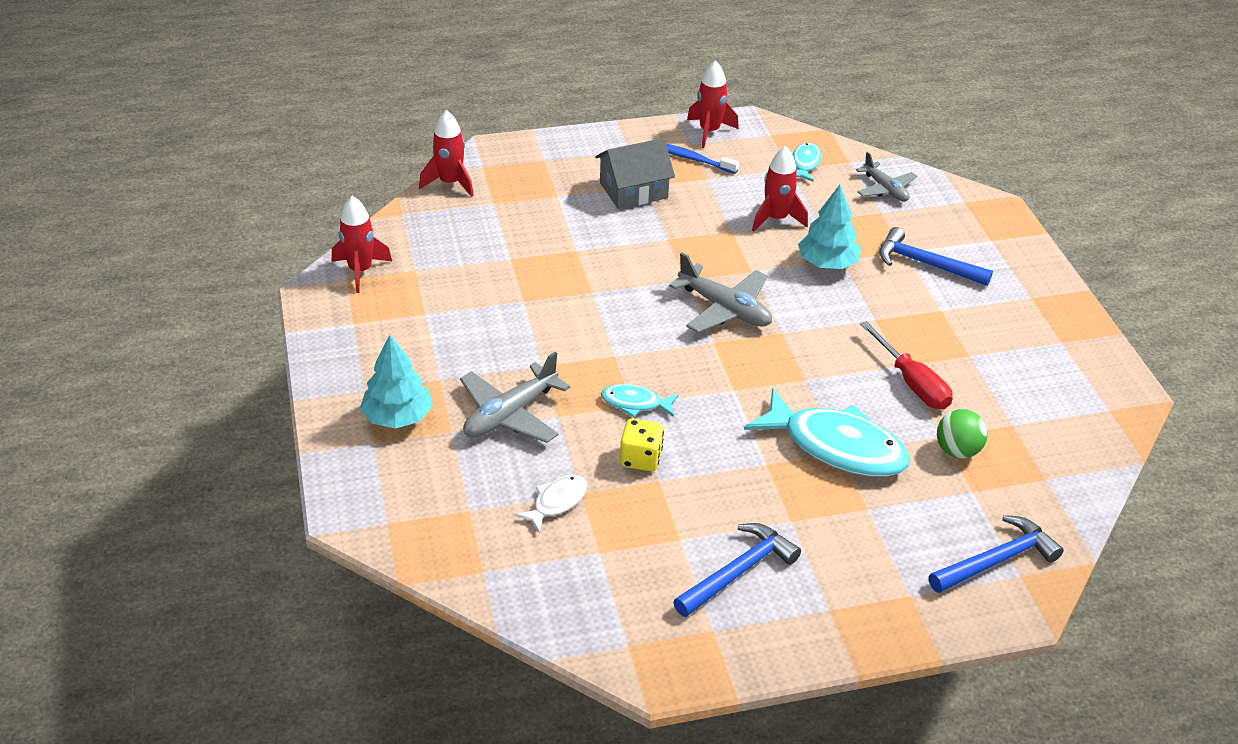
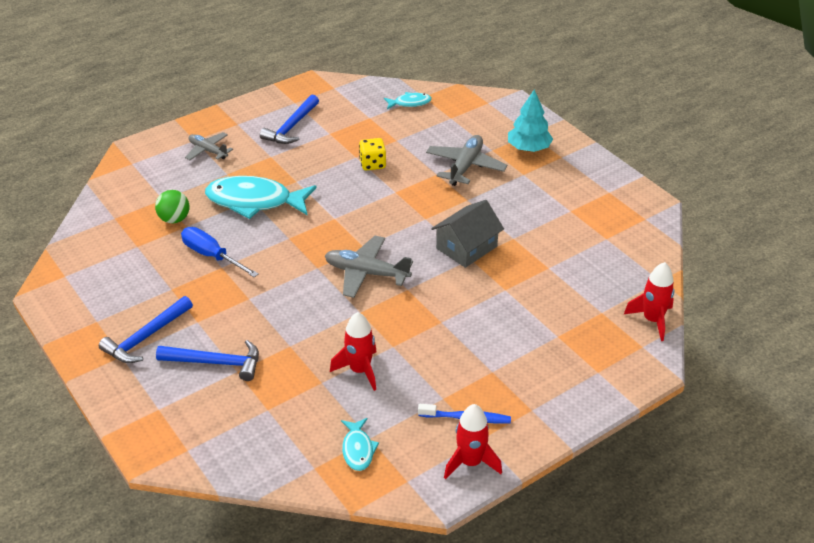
camera: 160 degrees right, 0 degrees up
(360, 271) = (641, 226): red rocket -> none
(557, 502) = (406, 132): white fish -> none
(633, 190) = (498, 362): grey house -> grey house (466, 247)
(635, 403) = (394, 192): turquoise fish -> turquoise fish (410, 103)
(827, 263) = (300, 337): turquoise tree -> none
(885, 189) = (269, 440): grey plane -> grey plane (208, 151)
(912, 383) = (212, 256): red screwdriver -> blue screwdriver
(997, 560) = (146, 167): blue hammer -> blue hammer (146, 337)

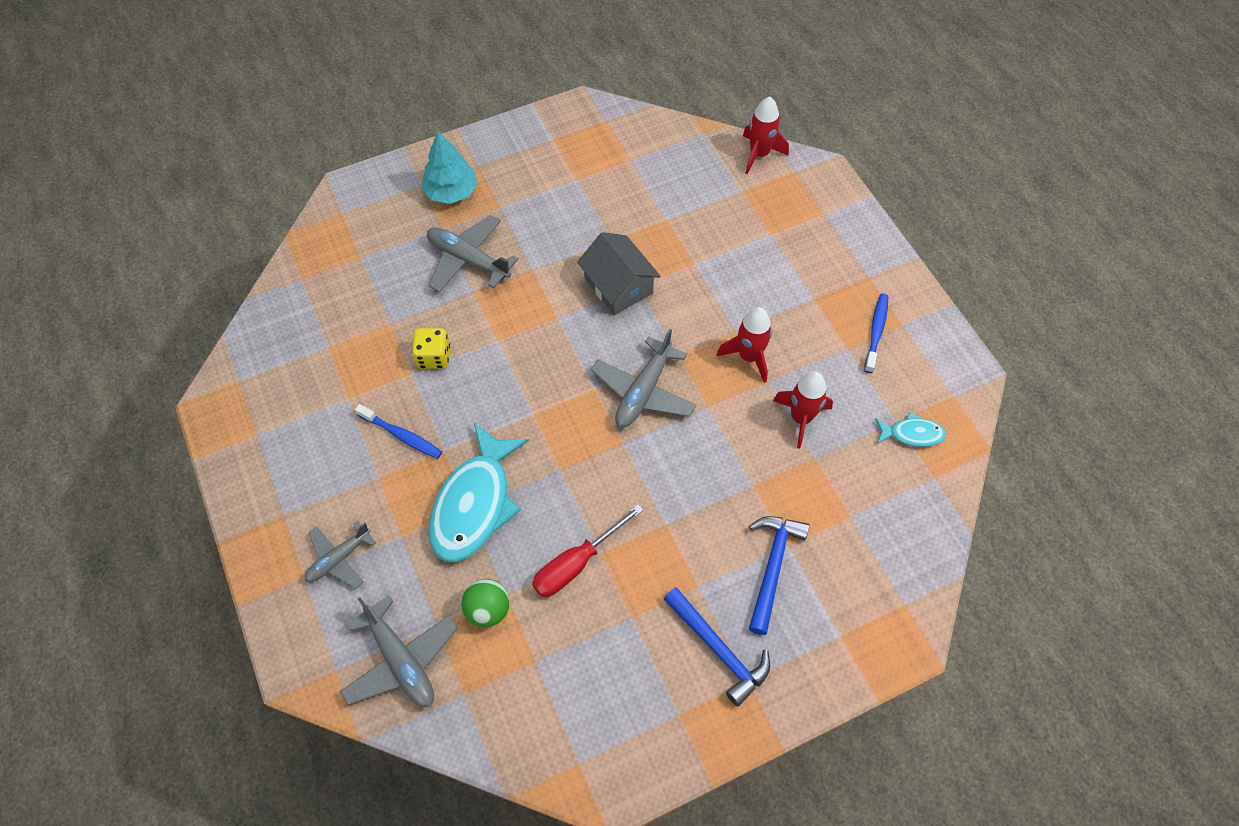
camera: 80 degrees left, 20 degrees up
(138, 188) = (401, 660): none -> grey plane
(212, 256) = (576, 563): blue screwdriver -> red screwdriver
(291, 127) = (317, 444): blue hammer -> none
(304, 161) = (401, 435): none -> blue toothbrush
(410, 103) = (311, 296): turquoise fish -> none
(470, 462) = (933, 339): red rocket -> red rocket (749, 357)

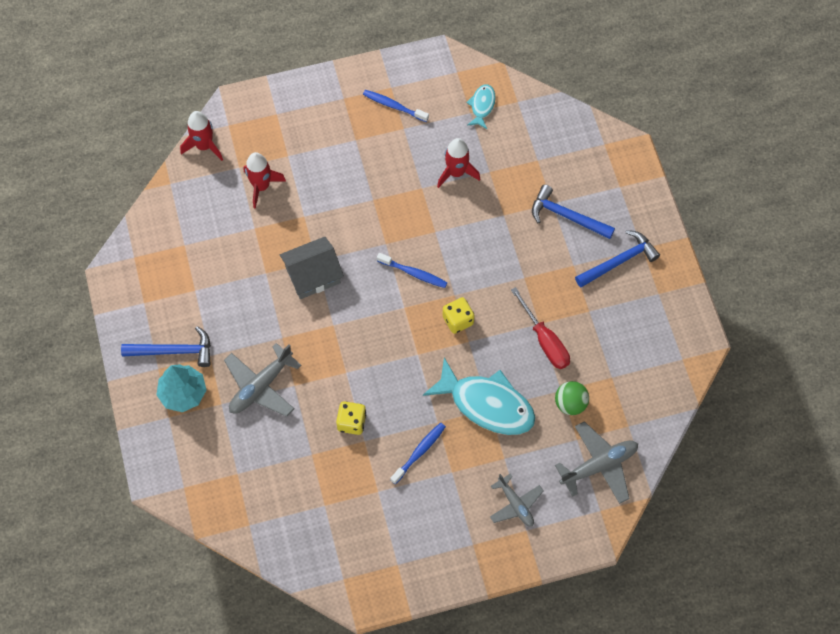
camera: 80 degrees left, 5 degrees up
(499, 175) = (174, 351): none -> blue hammer
(587, 452) = (458, 320): none -> yellow dice
(643, 391) = (413, 273): grey plane -> blue toothbrush
(749, 357) = (398, 195): red rocket -> red rocket (261, 186)

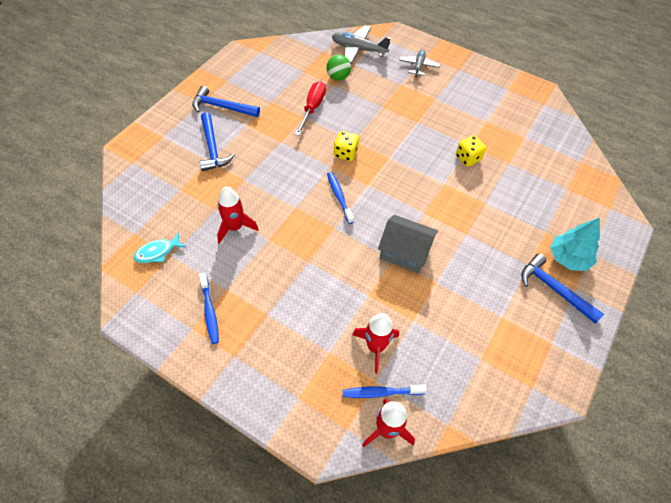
camera: 135 degrees left, 10 degrees down
(261, 386) = (508, 219): grey plane -> none
(419, 452) = (443, 118): blue toothbrush -> blue toothbrush (381, 392)
(487, 404) = (380, 108): turquoise fish -> none

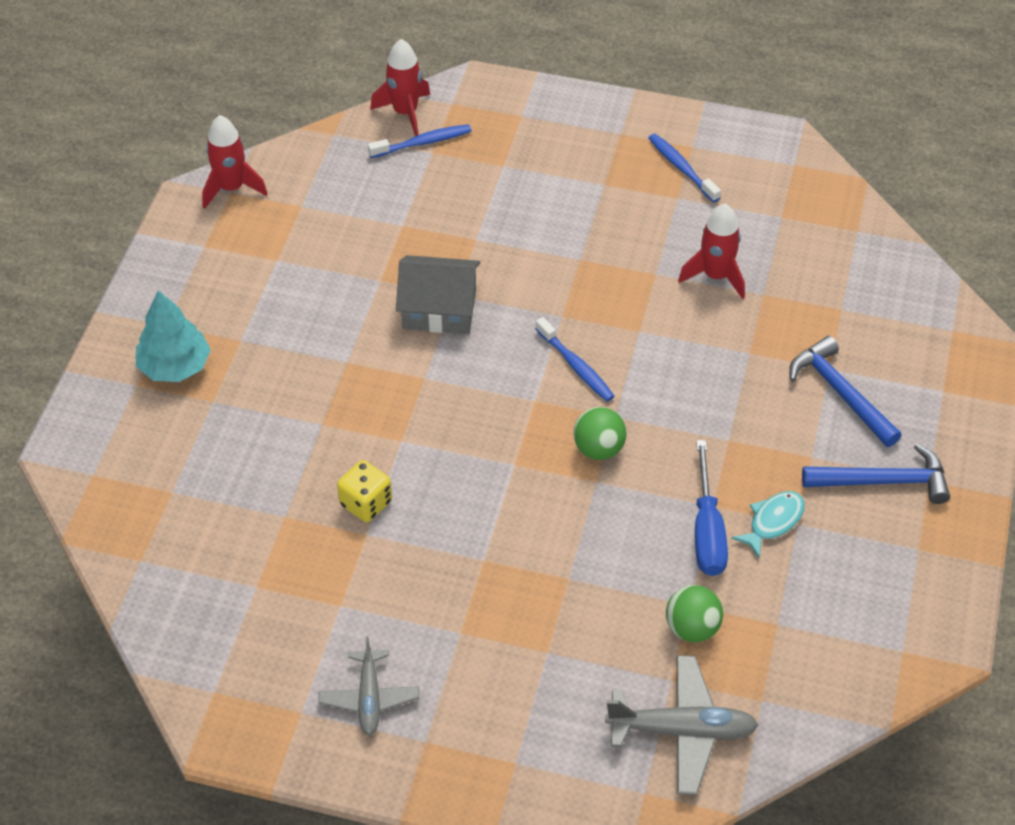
camera: 165 degrees right, 5 degrees down
(157, 252) = (803, 215): turquoise fish -> turquoise fish (773, 522)
(312, 108) = (707, 530): red screwdriver -> blue screwdriver
(345, 153) = (598, 449): yellow dice -> green ball
(375, 347) = (445, 184): red rocket -> red rocket (231, 188)
(418, 66) = (523, 720): grey plane -> grey plane (369, 698)
(554, 289) = (200, 315): blue hammer -> none

